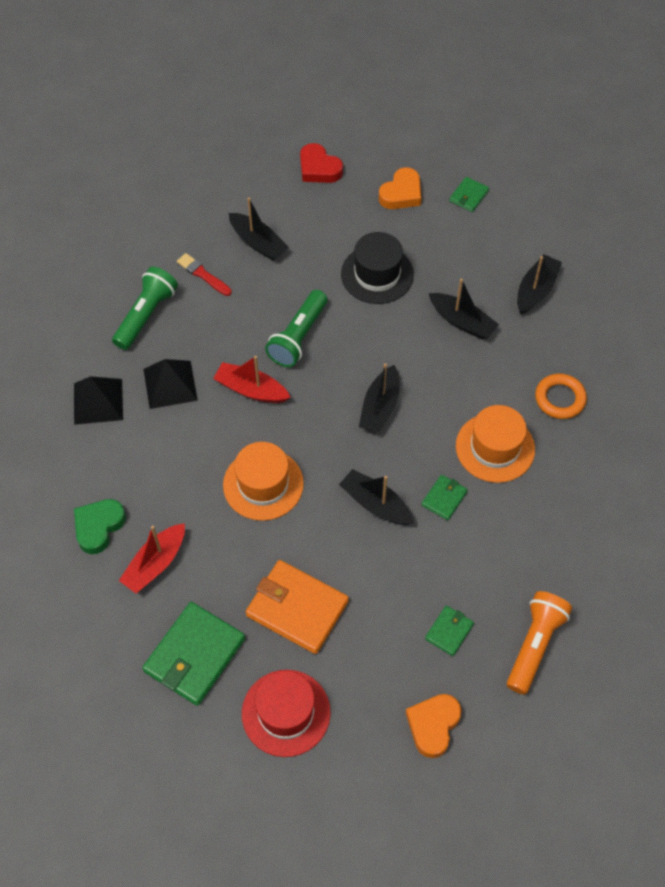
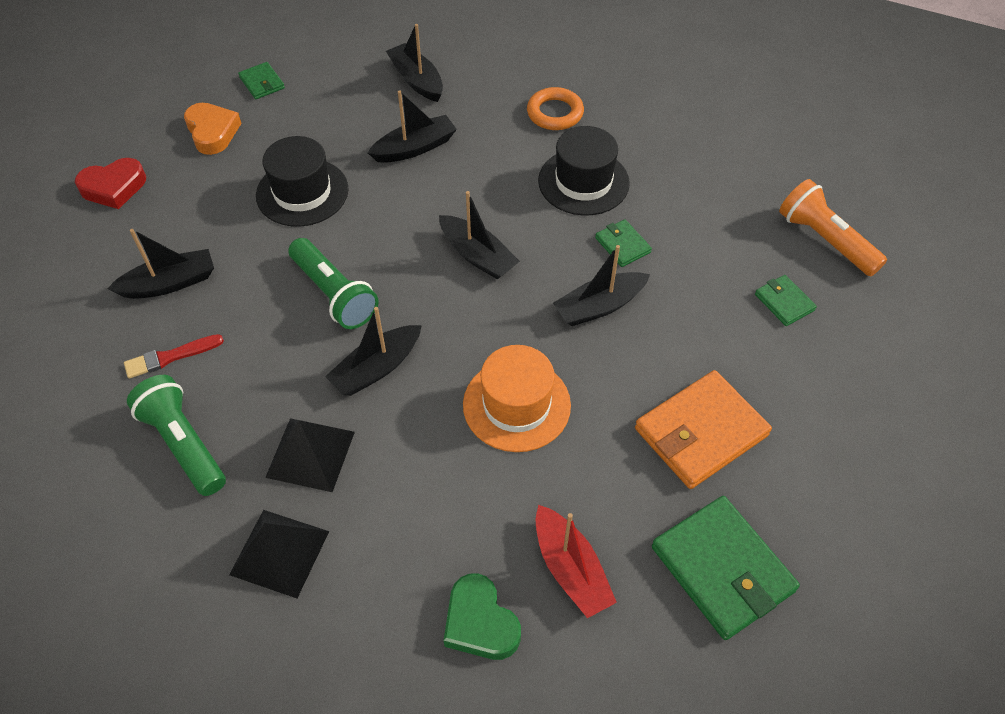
camera: 65 degrees left, 5 degrees down
(251, 390) = (376, 368): red boat -> black boat
(286, 713) = (834, 495): red hat -> none
(433, 725) = (891, 358): orange heart -> none
(495, 447) = (583, 182): orange hat -> black hat

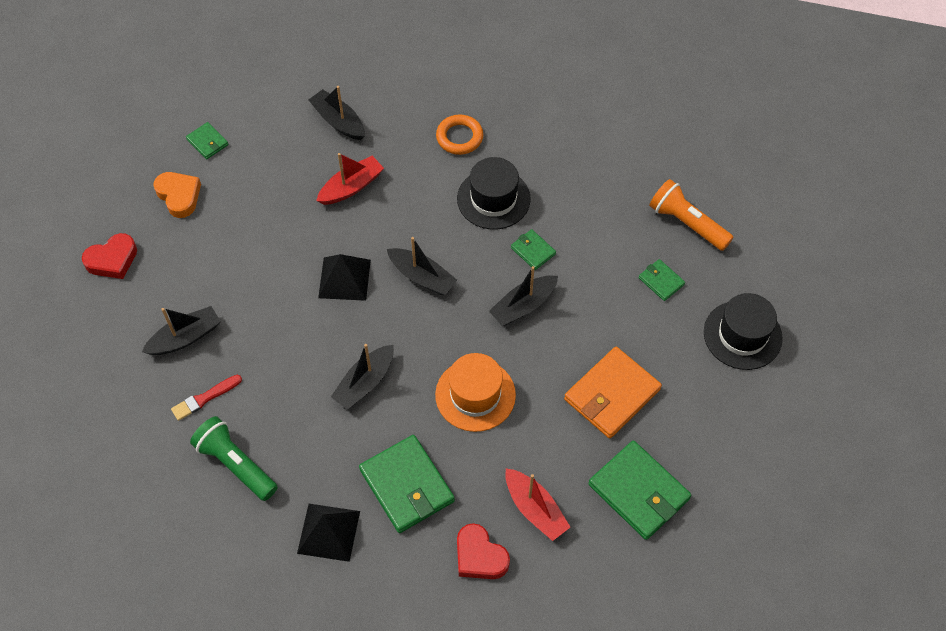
camera: 10 degrees left, 5 degrees up
(302, 192) = (269, 241): black hat -> black hat (742, 335)
(310, 454) = (332, 457): black pyramid -> black pyramid (344, 278)
(334, 294) = (318, 327): green flashlight -> none
(400, 507) = (407, 485): none -> green wallet
(415, 148) = (351, 187): black boat -> red boat
(480, 622) = (479, 556): green heart -> red heart

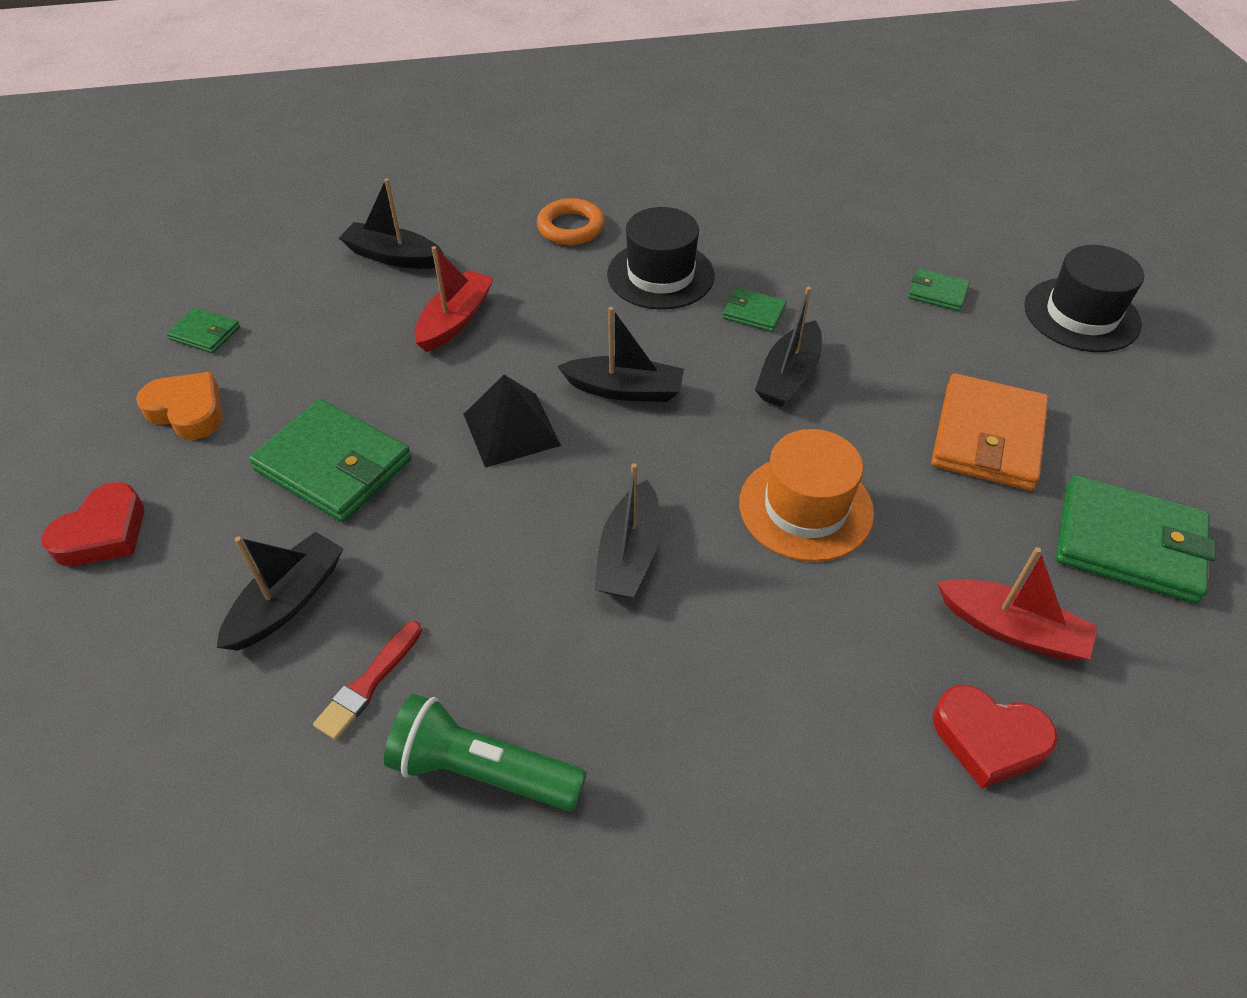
camera: 25 degrees left, 10 degrees down
(328, 532) = (717, 816): black pyramid -> none
(407, 485) = (796, 678): green wallet -> green wallet (334, 465)
(686, 223) = (915, 228): orange flashlight -> none

